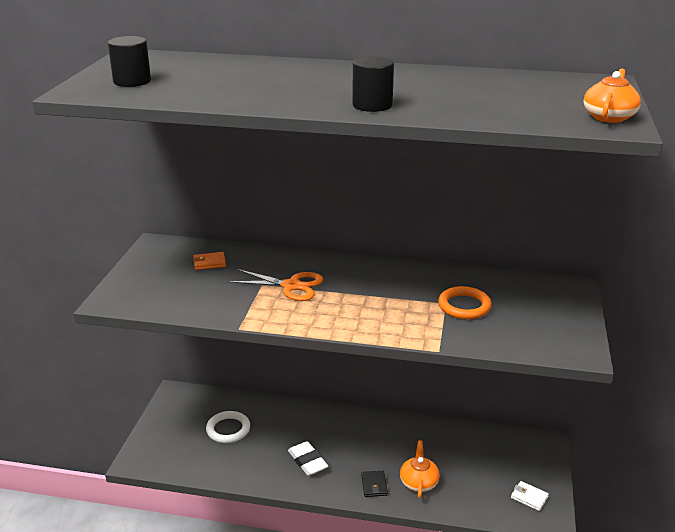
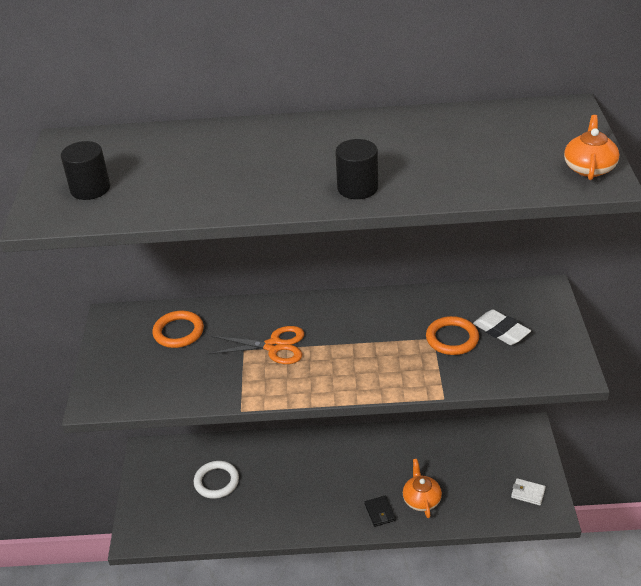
camera: 10 degrees left, 10 degrees up
(209, 263) = (178, 332): orange wallet -> orange ring
(307, 461) = (308, 500): white eraser -> white eraser (501, 331)

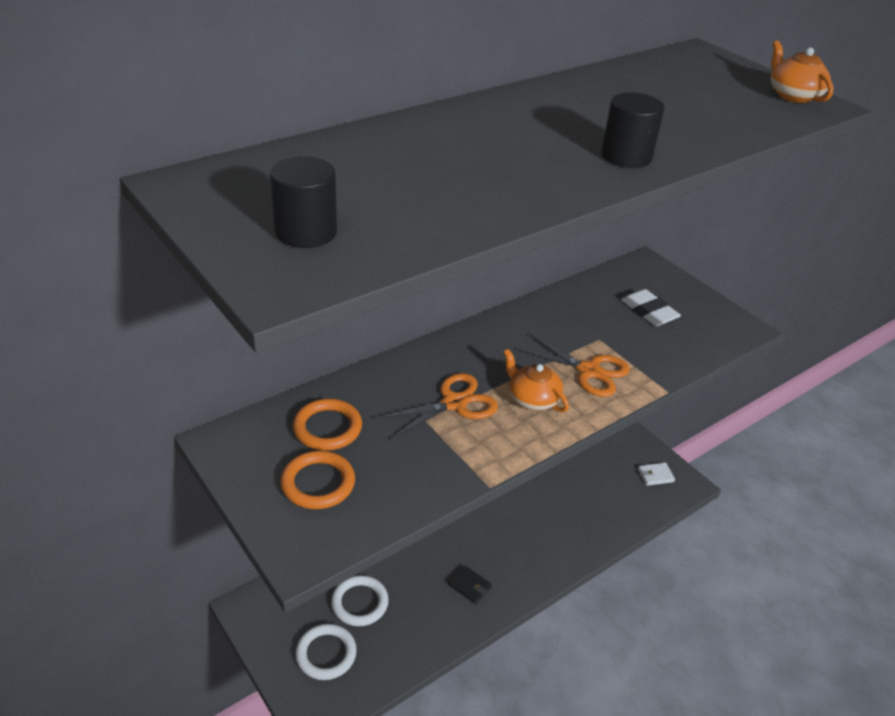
camera: 40 degrees left, 0 degrees up
(170, 503) = (326, 654): none -> white ring
(380, 512) = (550, 554): black wallet -> black wallet (469, 586)
(397, 359) = (589, 371): none -> orange scissors
(421, 499) = (575, 523): orange teapot -> orange teapot (532, 399)
(452, 338) = (616, 333): orange ring -> orange ring (318, 483)
(501, 331) = (649, 312): white eraser -> white eraser turned 45 degrees clockwise

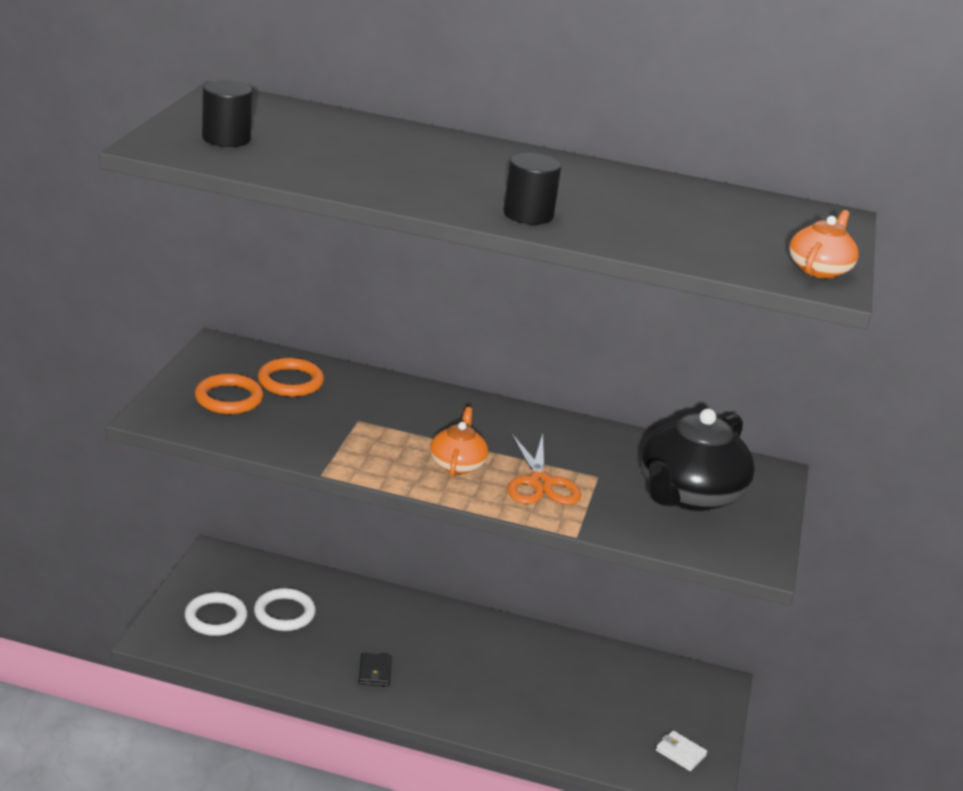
camera: 50 degrees right, 10 degrees down
(454, 403) = (396, 427): orange scissors -> none
(649, 312) = (689, 494): white eraser -> black teapot

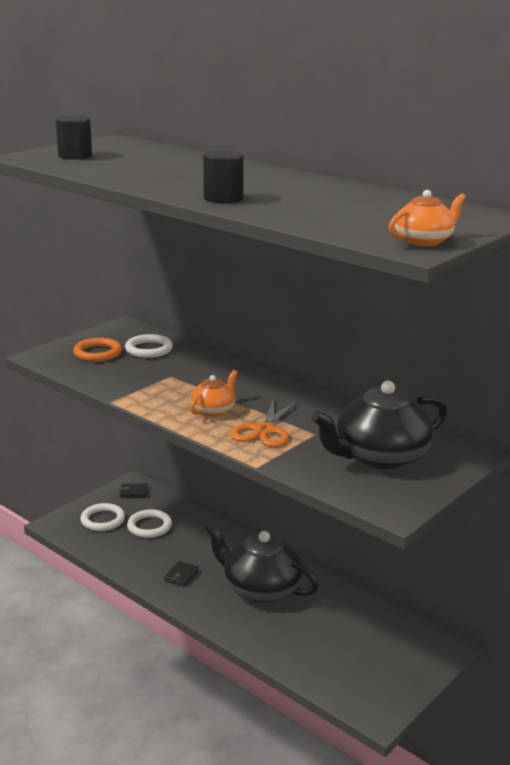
camera: 30 degrees right, 5 degrees down
(226, 568) = (133, 492): none -> black wallet
(290, 382) = (149, 349): orange ring -> white ring
(479, 665) = (261, 588): none -> black teapot
(680, 753) = (376, 687): white wallet -> none

